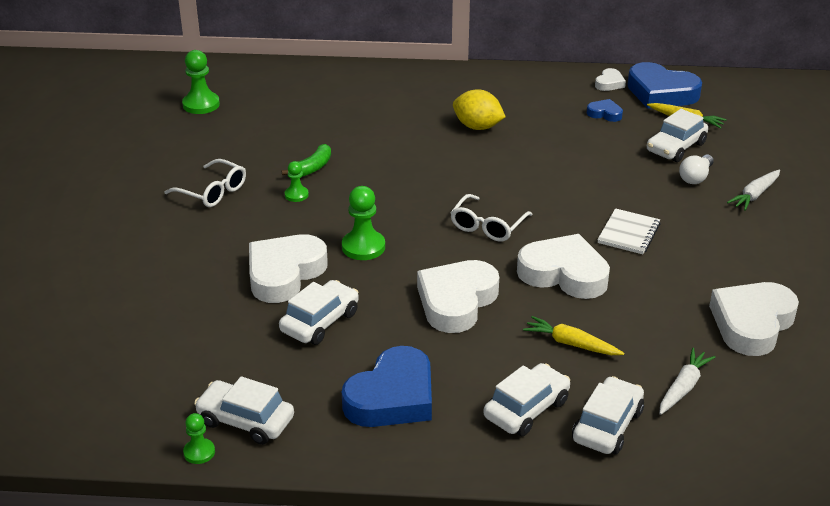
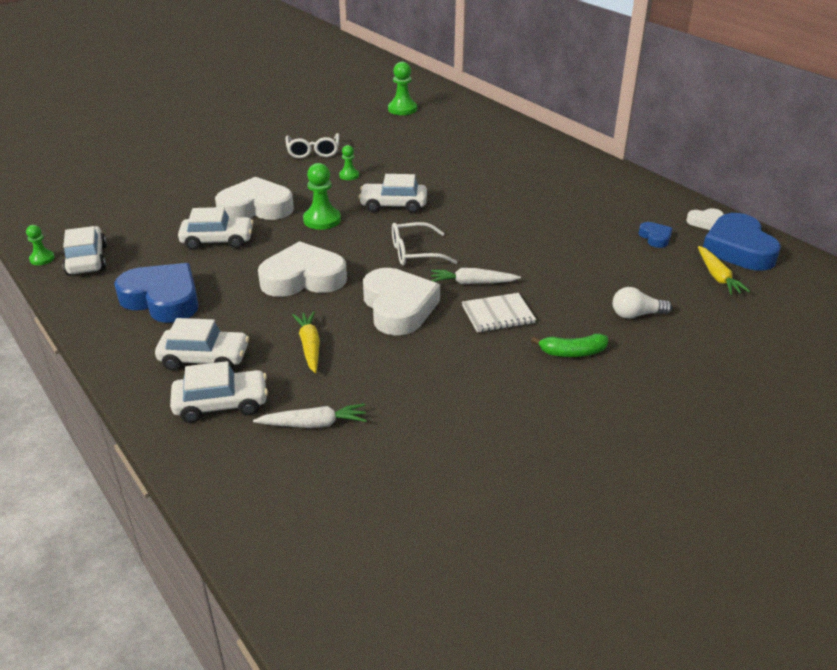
camera: 50 degrees right, 0 degrees up
(312, 168) = (388, 167): green banana -> green banana (572, 352)
(392, 397) = (163, 299): blue heart -> blue heart turned 150 degrees counterclockwise
(477, 127) = (539, 198): yellow lemon -> none
(675, 147) = (665, 288): white car -> white car (393, 205)
(752, 323) = (453, 428): white heart -> none
(755, 195) = (661, 356): white carrot -> white carrot (472, 283)

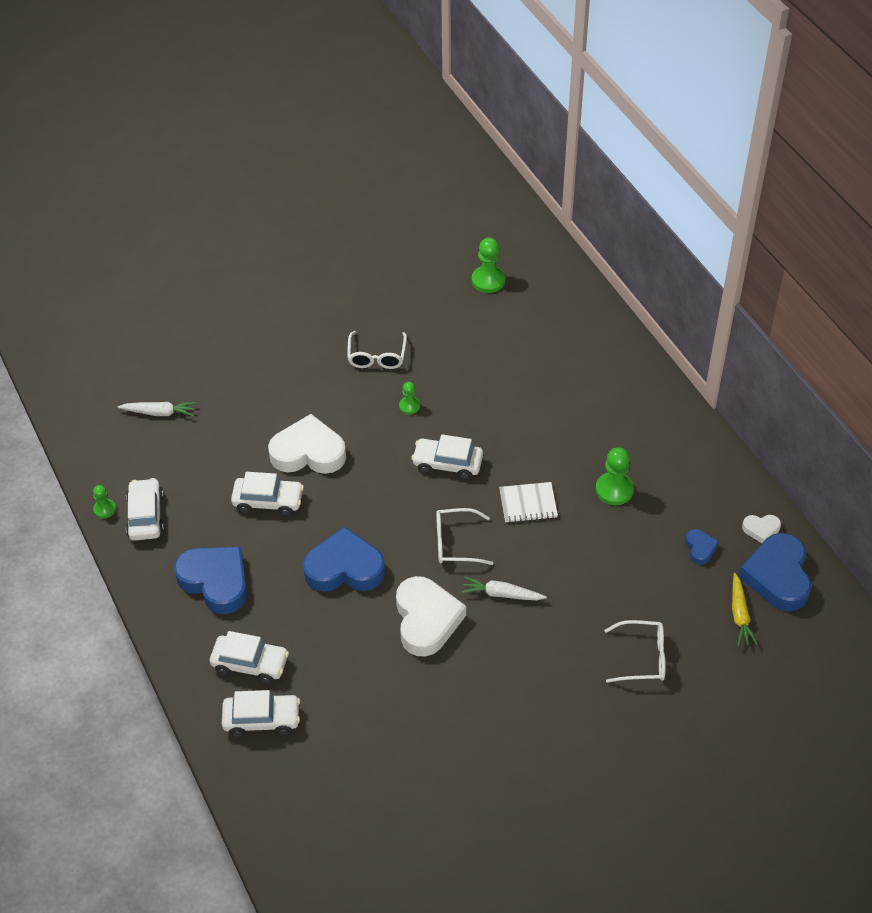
camera: 10 degrees right, 15 degrees up
(303, 278) = (344, 568): white heart -> blue heart
(309, 346) = (341, 660): yellow carrot -> none
(314, 424) = (335, 751): white carrot -> white carrot (159, 413)
(322, 220) = (372, 480): green pawn -> green pawn (614, 490)
(498, 315) = (515, 641): white notebook -> white notebook (528, 504)
(572, 352) = (569, 698): green banana -> none
(636, 315) = (642, 657): white light bulb -> white glasses

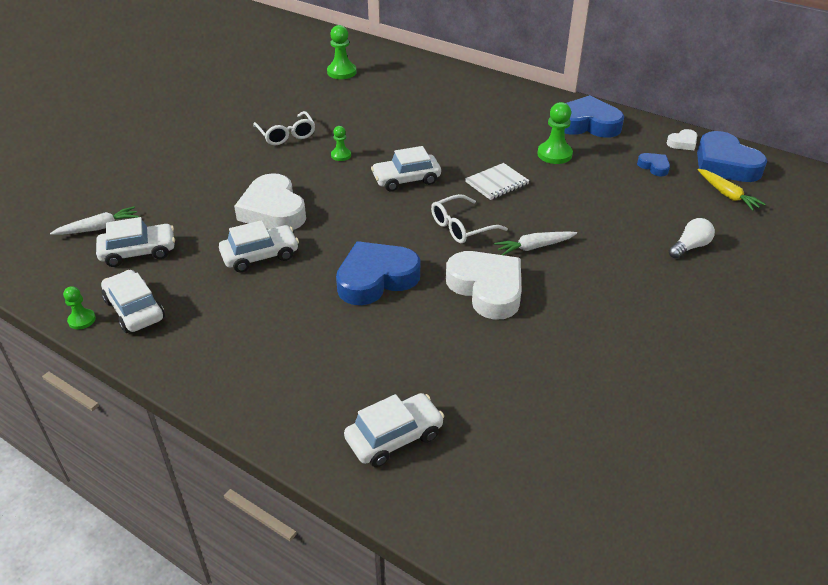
camera: 30 degrees left, 10 degrees down
(215, 581) = (251, 336): blue heart -> blue heart (587, 124)
(250, 664) = (342, 392): white car -> white car (138, 252)
(308, 452) = (273, 210): white heart -> white heart turned 90 degrees counterclockwise
(642, 657) = (690, 247): white glasses -> white light bulb

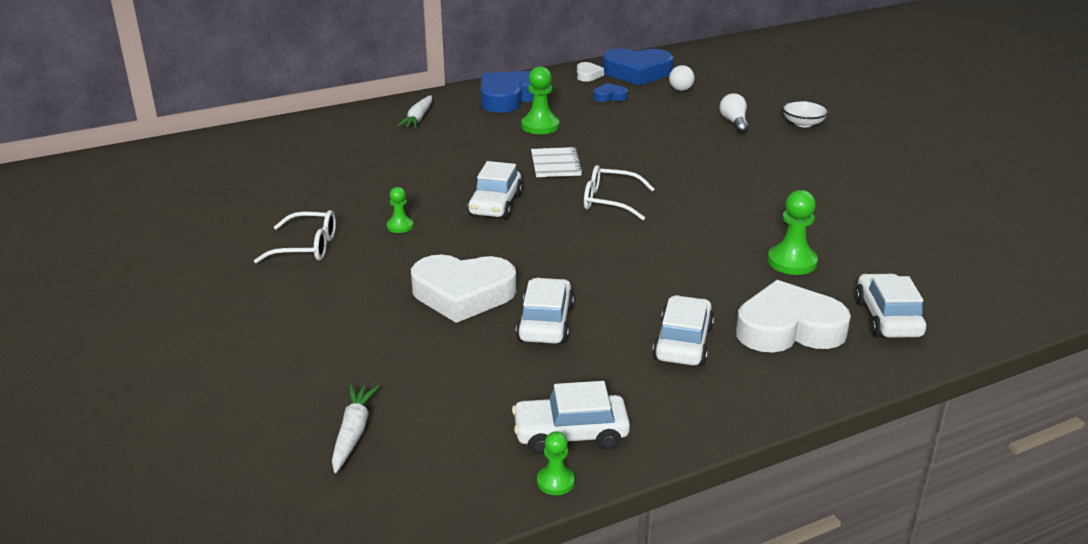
camera: 60 degrees left, 10 degrees down
(138, 252) = (448, 409): white car -> white car (683, 343)
(341, 72) = (210, 178): green pawn -> green pawn (792, 262)
(376, 279) = (652, 266): blue heart -> none
(461, 227) = (610, 201): white glasses -> white glasses turned 105 degrees clockwise
(487, 289) = (716, 218): white heart -> white heart (788, 328)
(534, 247) = (675, 179): white carrot -> white carrot (418, 118)
(727, 195) = (680, 86): yellow carrot -> white light bulb
(744, 289) = (803, 123): none -> white bowl

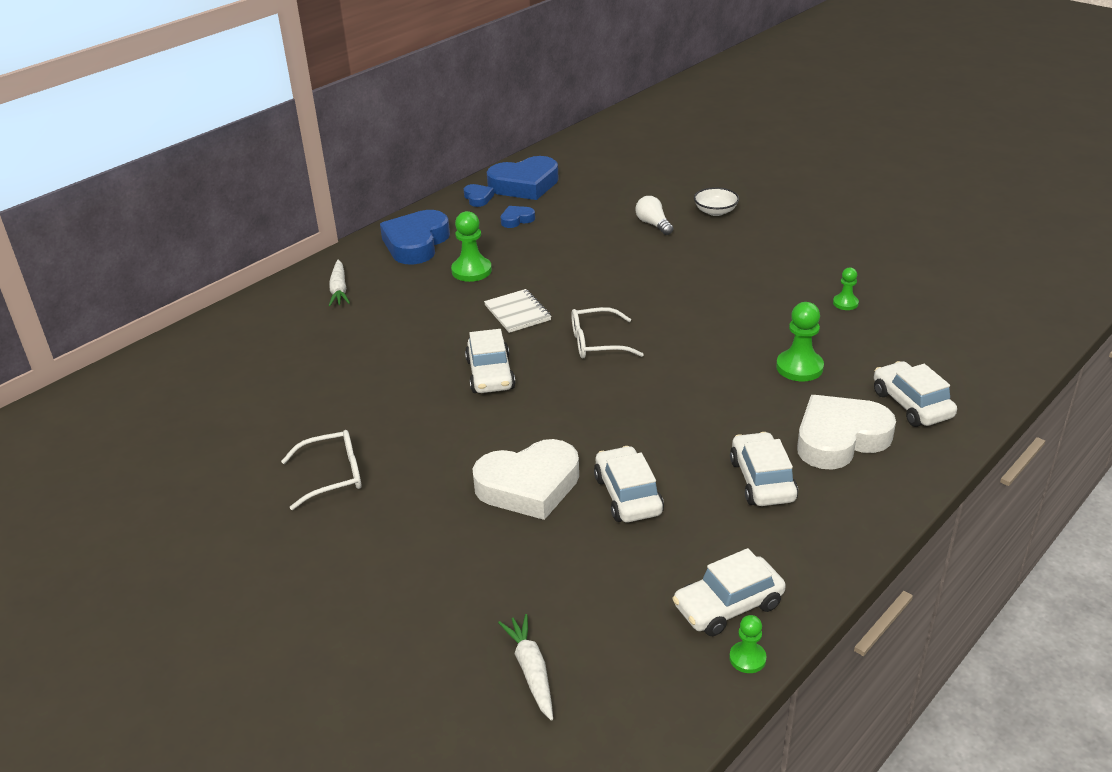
camera: 20 degrees left, 5 degrees up
(400, 226) = (412, 425): green pawn -> green pawn (845, 303)
(588, 75) = (478, 198): white heart -> blue heart
(680, 86) = (576, 193): white light bulb -> none

